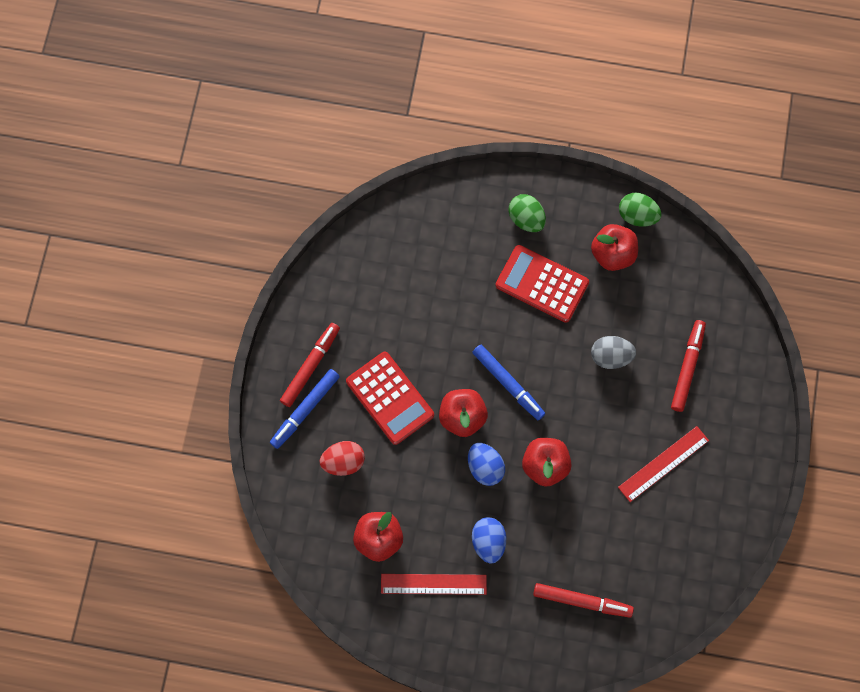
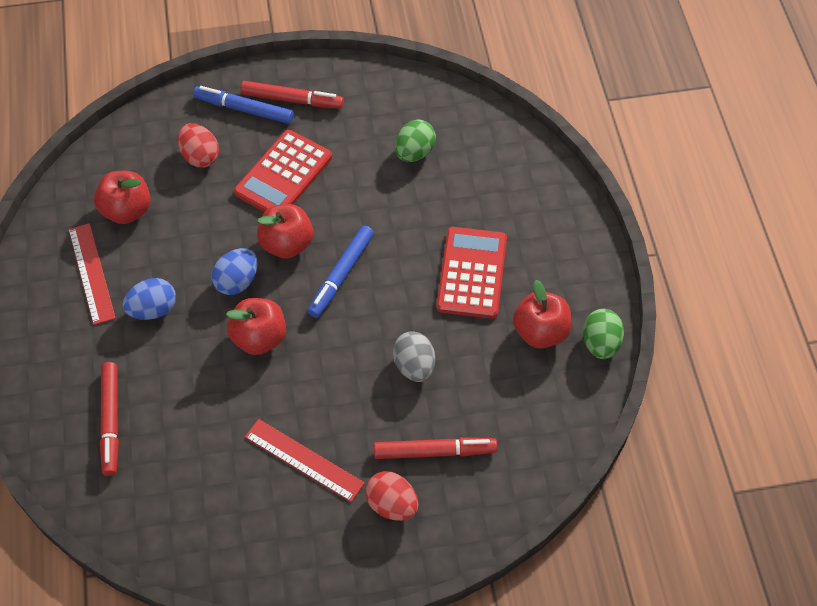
camera: 70 degrees right, 15 degrees down
(526, 219) = (541, 236): green egg -> green egg (414, 153)
(720, 412) = (392, 505): none -> red egg

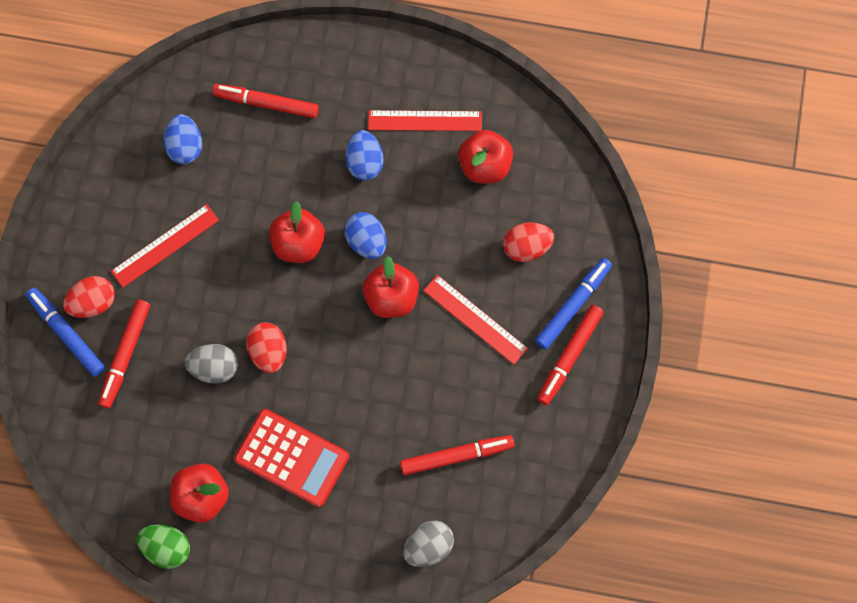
camera: 110 degrees right, 15 degrees up
(184, 482) = (186, 147): none -> blue egg
(283, 175) = (475, 319): red calculator -> red ruler
(341, 275) = (337, 336): blue marker -> blue marker (66, 334)
(379, 326) = (269, 352): none -> red egg
(414, 153) = (456, 456): green egg -> red marker
(501, 150) = (428, 546): none -> grey egg

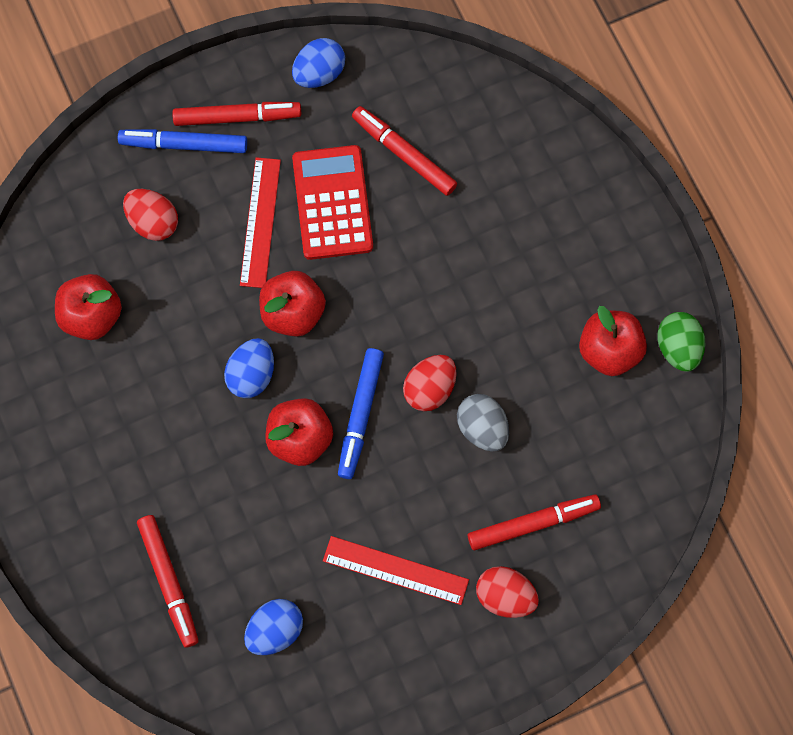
camera: 125 degrees left, 0 degrees up
(66, 334) = (555, 599): blue marker -> blue marker (360, 415)
(292, 457) = (513, 296): red calculator -> red calculator (332, 203)
(365, 163) = (168, 434): blue egg -> blue egg (319, 73)
(425, 120) = (80, 407): red ruler -> none
(428, 546) = (503, 125): grey egg -> none

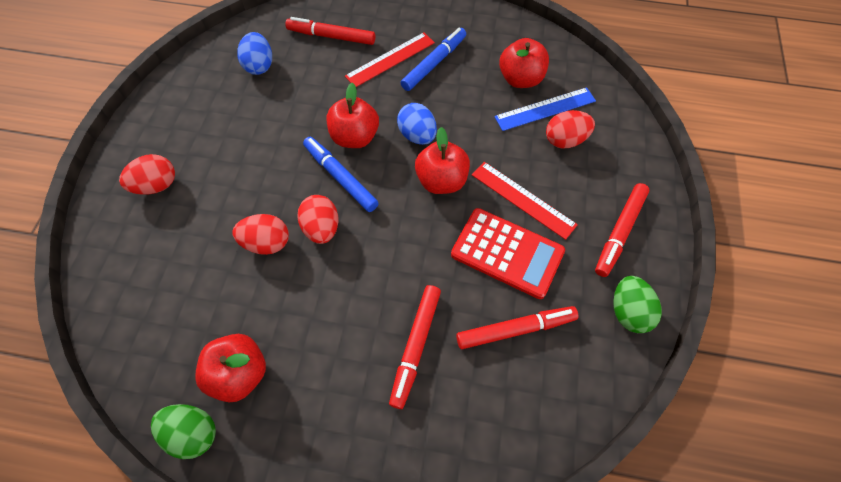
camera: 125 degrees right, 10 degrees down
(120, 265) = (545, 109): none -> blue ruler
(184, 144) = (615, 187): blue marker -> blue marker (434, 63)
(319, 73) = (628, 311): blue egg -> green egg
(395, 570) = (231, 138): red ruler -> red ruler (390, 59)
(482, 428) = (267, 243): grey egg -> red egg
(533, 523) = (180, 231): red marker -> red marker (415, 346)

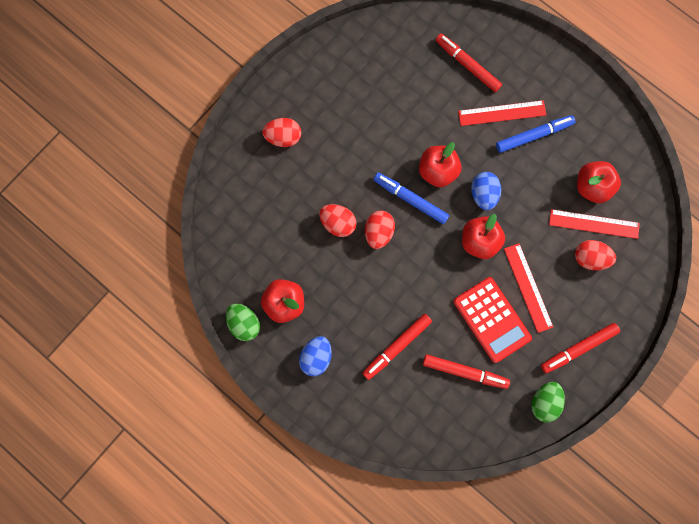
camera: 30 degrees right, 15 degrees up
(259, 66) = (398, 66): blue egg -> blue egg (316, 357)
(340, 177) = (410, 199): blue marker -> blue marker turned 45 degrees counterclockwise
(545, 109) = (594, 224): blue ruler -> red ruler

